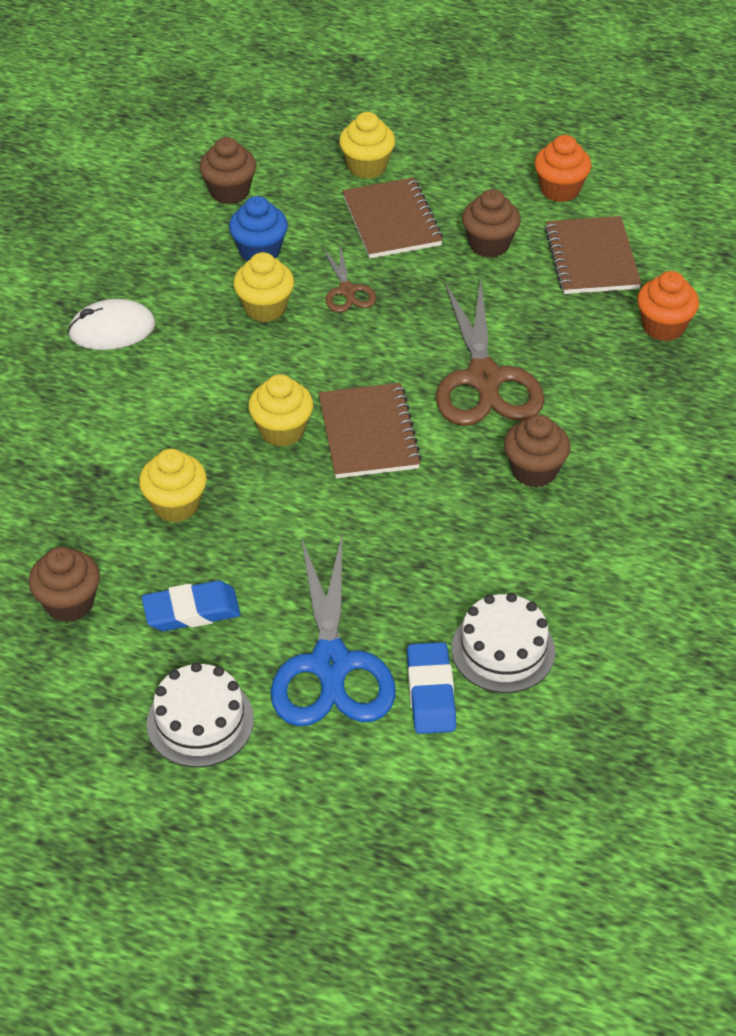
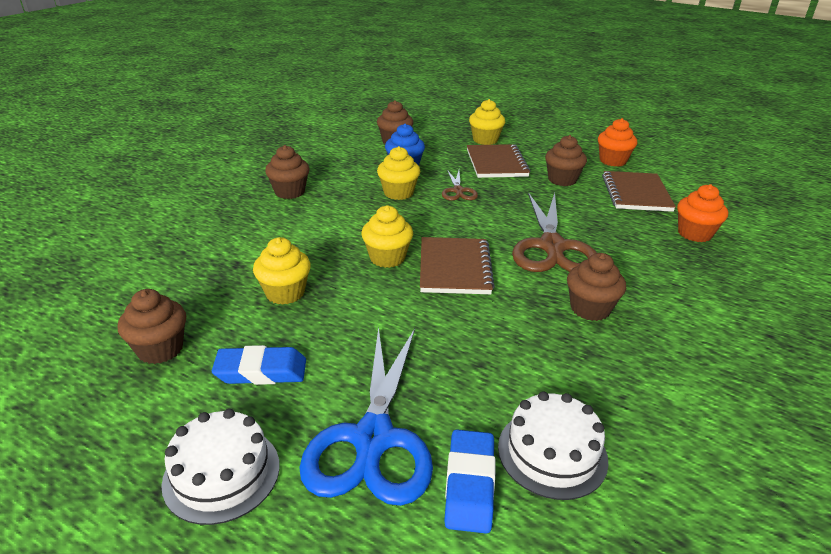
camera: 10 degrees right, 15 degrees down
(112, 329) = (289, 192): white mouse -> brown cupcake

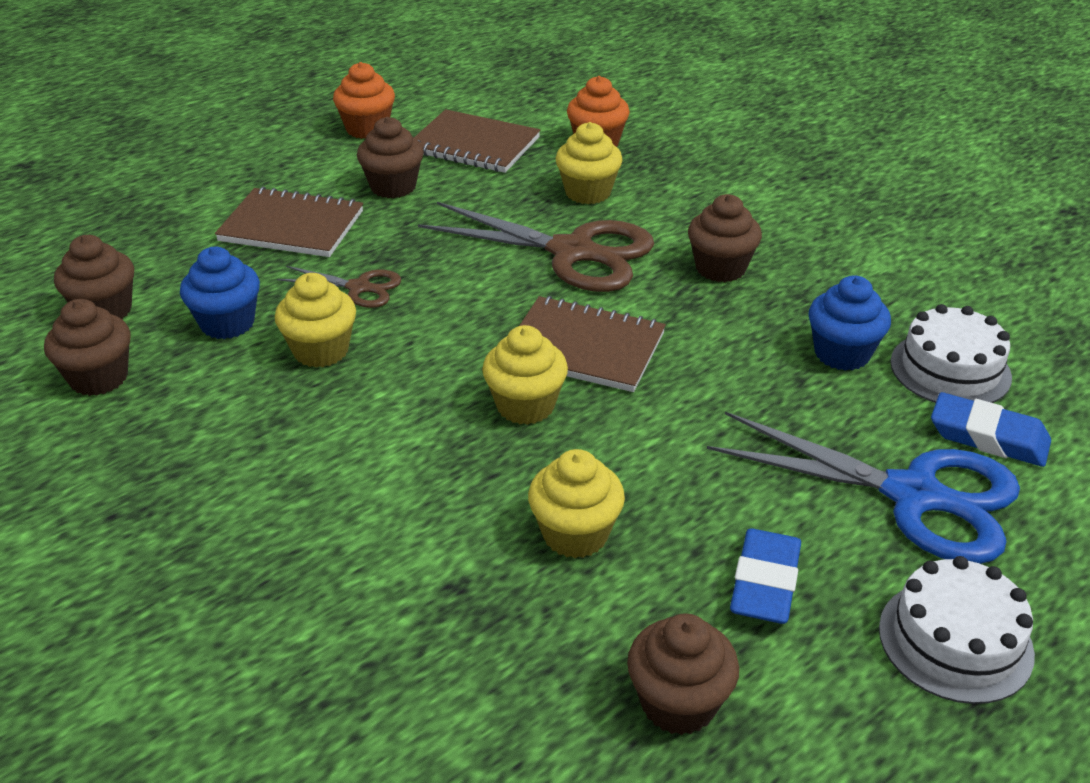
camera: 70 degrees left, 5 degrees up
(289, 192) = (217, 484): brown cupcake -> brown cupcake (99, 378)
(485, 140) = (192, 213): yellow cupcake -> yellow cupcake (588, 192)
(528, 383) = (842, 353): none -> blue cupcake

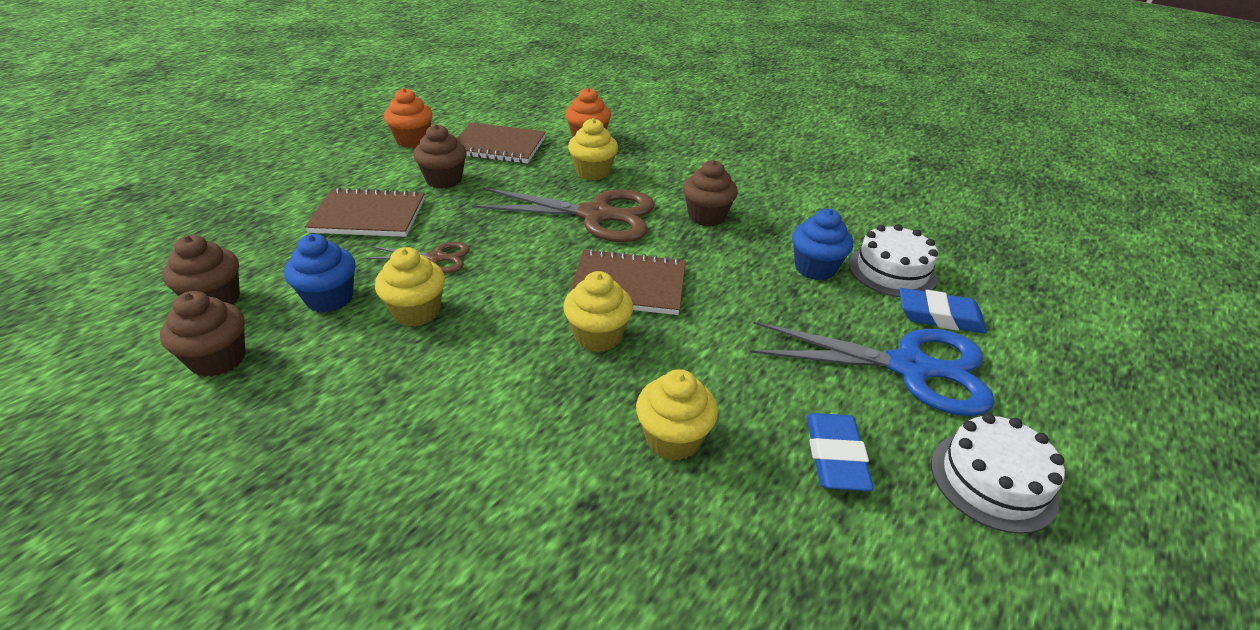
camera: 15 degrees left, 0 degrees up
(678, 703) = (811, 579): brown cupcake -> none

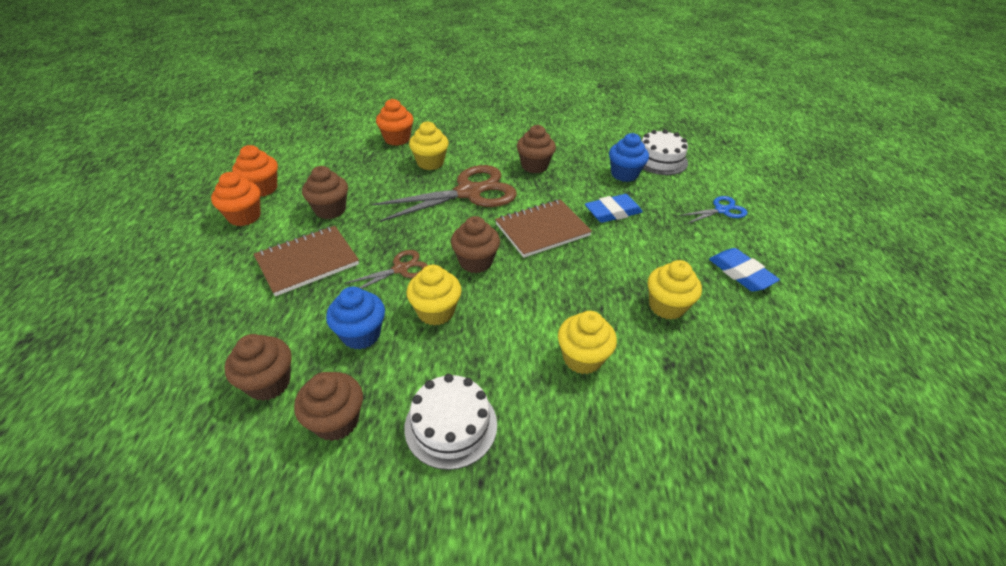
camera: 35 degrees left, 5 degrees up
(369, 158) = (244, 216): none -> orange cupcake
(498, 146) = (338, 168): brown notebook -> none
(515, 284) = (475, 262): none -> brown cupcake
(598, 336) = (563, 270): yellow cupcake -> yellow cupcake (582, 358)
(910, 367) = (721, 210): blue scissors -> blue scissors, size x0.50
(939, 316) = (705, 176): blue eraser -> blue eraser (612, 212)
(993, 480) = (805, 249): white cake -> white cake (451, 425)

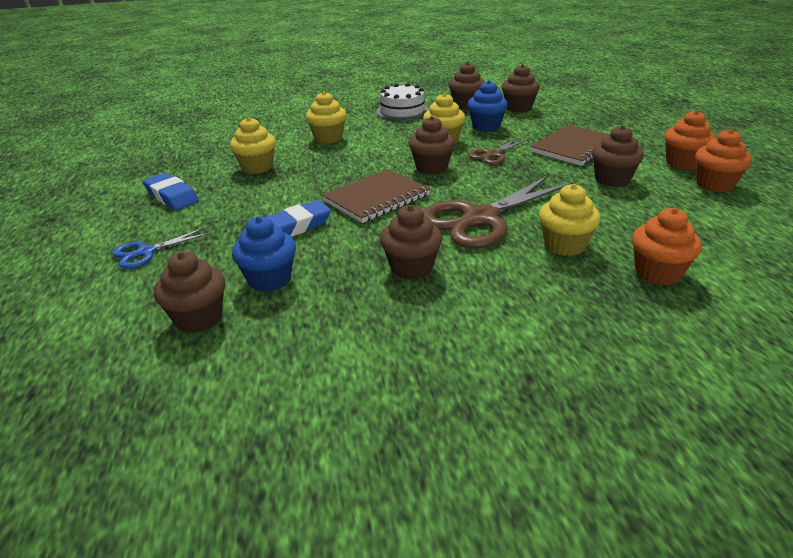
camera: 170 degrees right, 10 degrees down
(660, 160) = (198, 318): white cake -> brown cupcake

